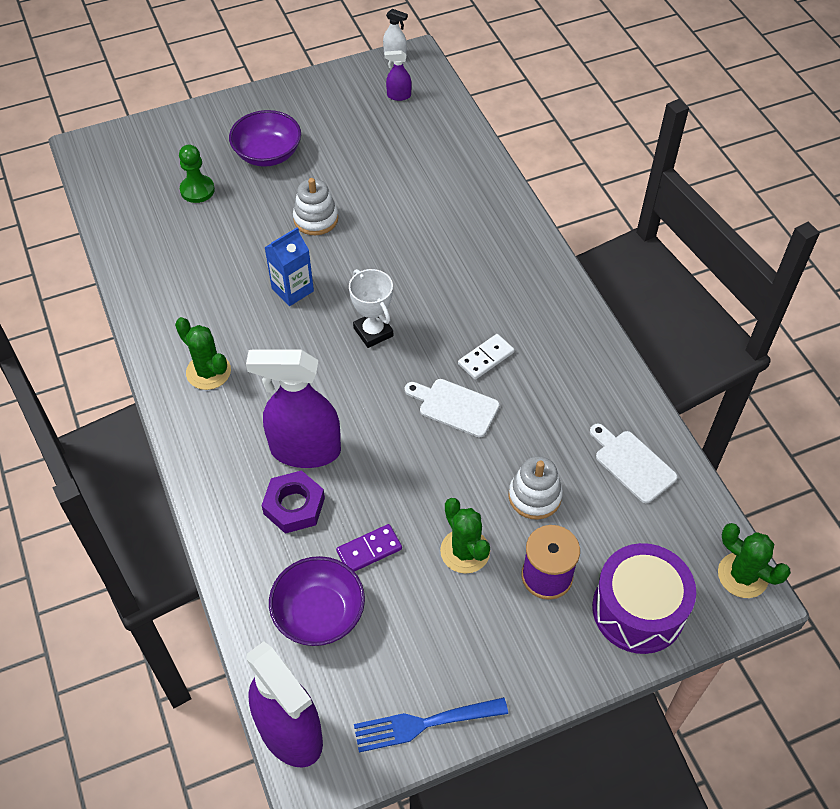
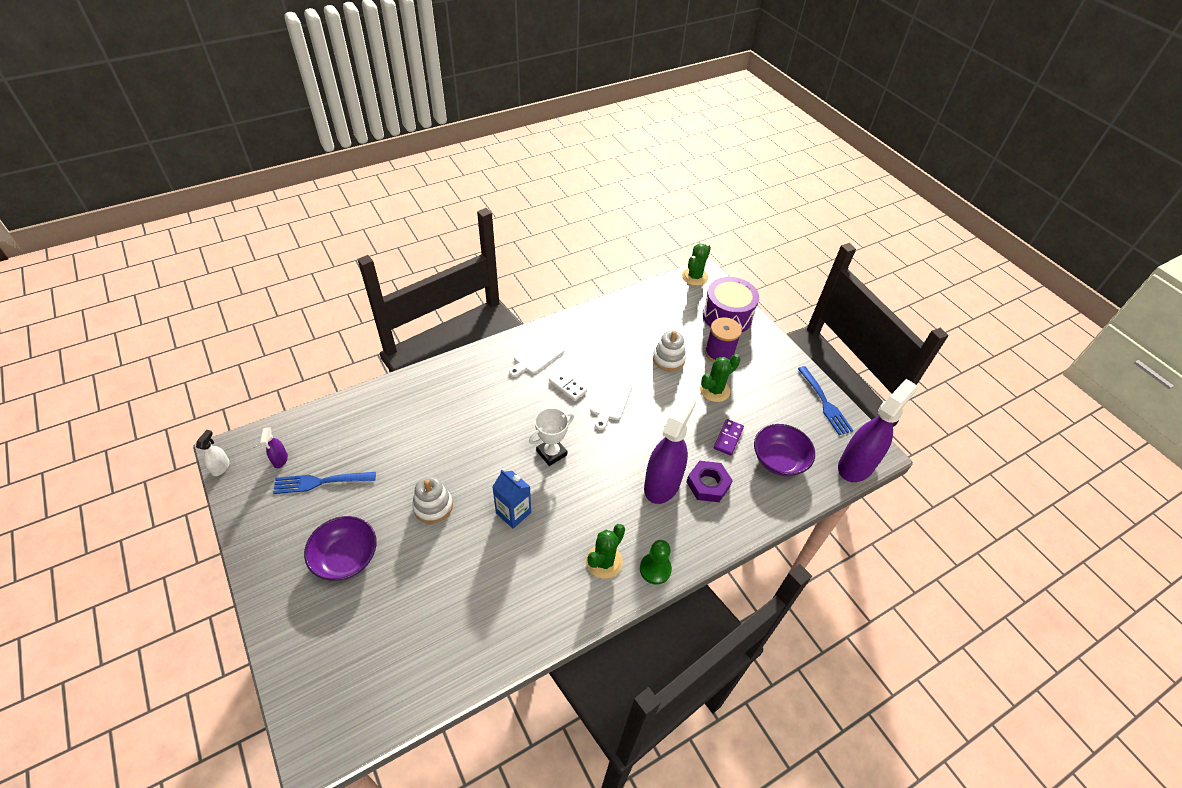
camera: 100 degrees left, 5 degrees down
(197, 190) = (392, 613): green pawn -> green pawn (655, 569)
(305, 450) = (662, 484): purple spray bottle -> purple spray bottle turned 150 degrees counterclockwise
(364, 128) = (320, 482): none -> blue fork
(369, 550) = (728, 438): purple domino -> purple domino turned 60 degrees clockwise
(632, 464) = (636, 316): white cutting board -> white cutting board (537, 356)

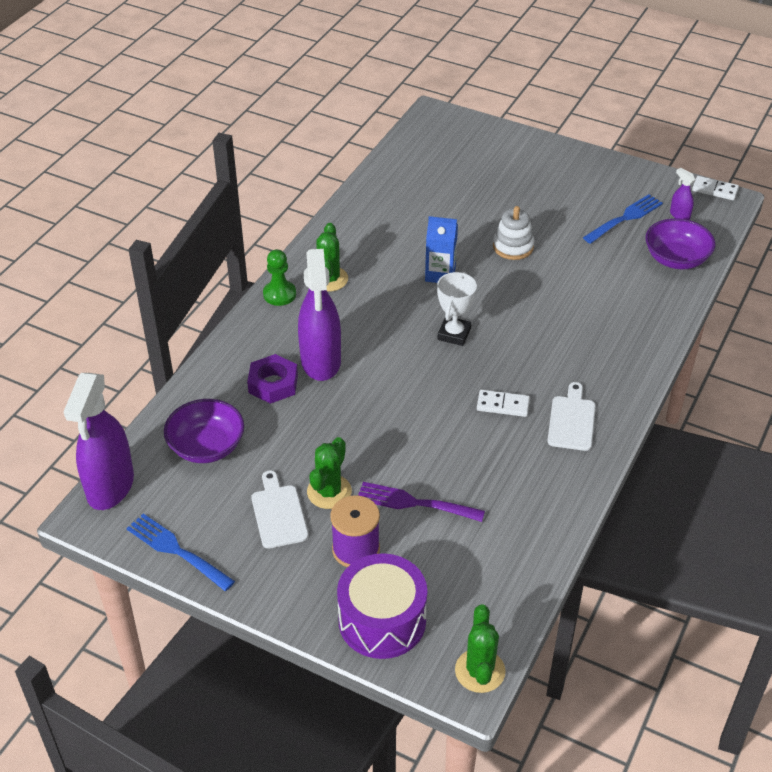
camera: 150 degrees right, 5 degrees down
(221, 467) = (714, 190): white spray bottle -> white domino
(346, 558) = (537, 190): purple bowl -> purple bowl (676, 259)
(610, 401) = (442, 414): white cutting board -> white cutting board (279, 513)
(668, 359) = (415, 503): white stacking toy -> purple fork
(728, 438) = (278, 441): purple domino -> none

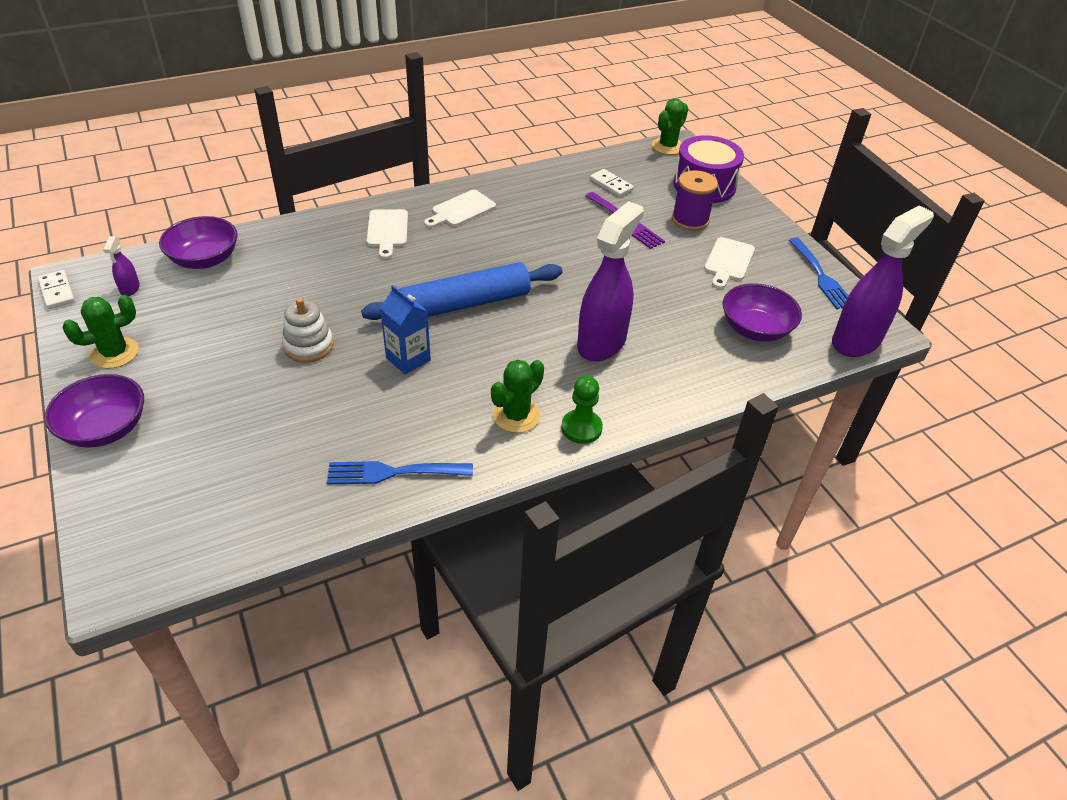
camera: 145 degrees left, 0 degrees up
(273, 384) = (660, 347): purple nut -> none
(329, 492) = (680, 255): green cactus -> green cactus (115, 353)
(454, 334) = (465, 303): white trophy -> blue rolling pin
(503, 405) = (495, 241): white domino -> white domino (611, 185)
(546, 152) = (105, 428): none -> purple bowl
(597, 360) = (387, 231): none -> white cutting board
(625, 218) = (174, 313): blue fork -> blue fork (394, 472)

